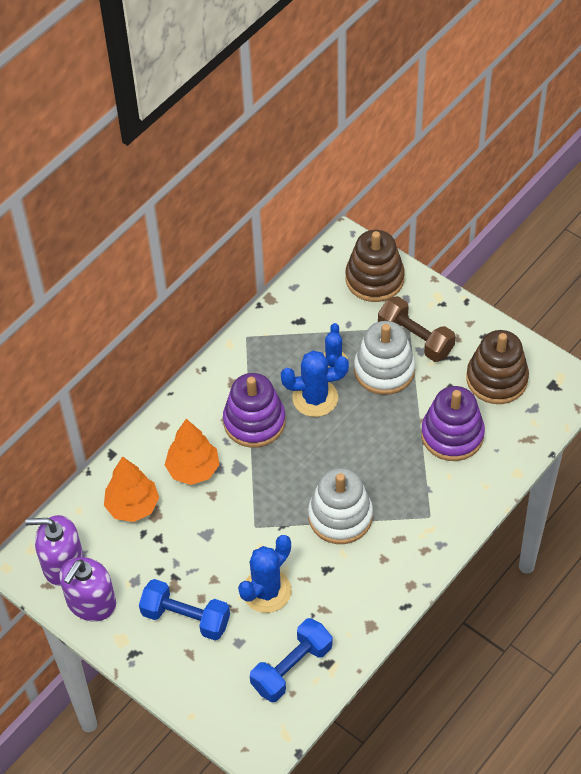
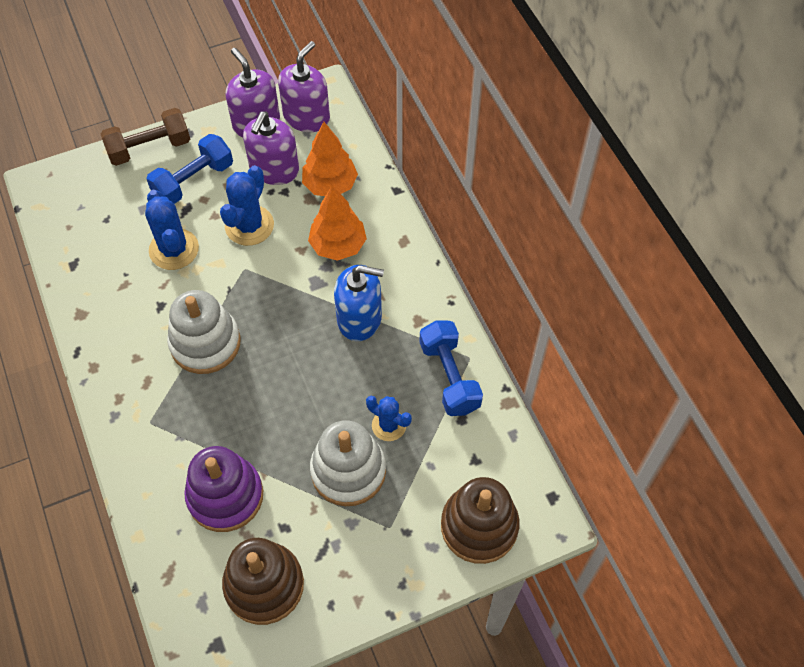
camera: 115 degrees right, 5 degrees up
(138, 559) = (274, 169): none -> purple soap dispenser
(254, 421) = (359, 318): purple stacking toy -> blue soap dispenser
(291, 668) = (90, 236): blue dumbbell -> blue dumbbell (449, 377)
(315, 398) = (354, 386): blue cactus -> blue cactus (249, 225)
(415, 339) = (370, 526): brown dumbbell -> brown dumbbell (149, 148)

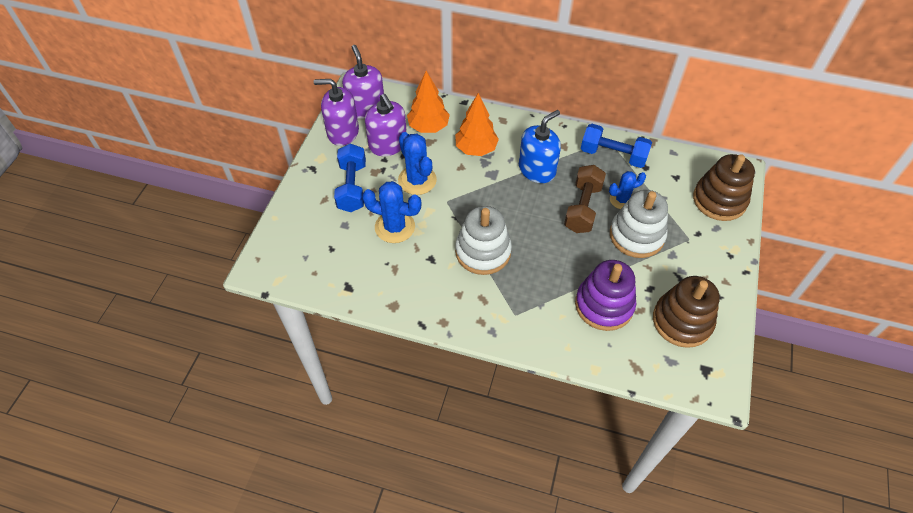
camera: 50 degrees left, 5 degrees down
(149, 148) = (300, 194): brown dumbbell -> brown dumbbell (582, 208)

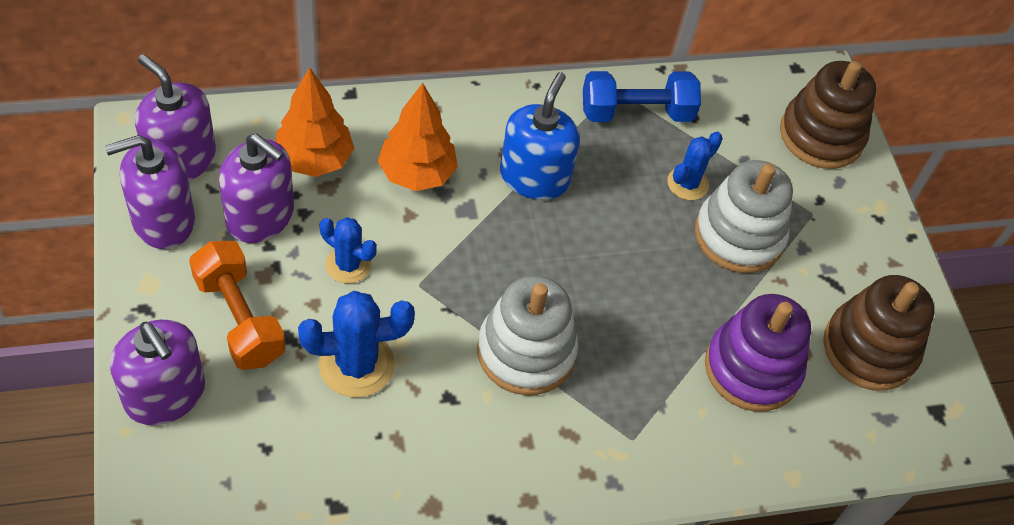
camera: 35 degrees left, 0 degrees up
(300, 208) = (165, 395): none -> purple soap dispenser
(352, 187) = (239, 318): blue dumbbell -> orange dumbbell
(417, 180) = (348, 265): blue cactus -> blue cactus, size x0.63
(582, 208) = (638, 218): brown dumbbell -> none

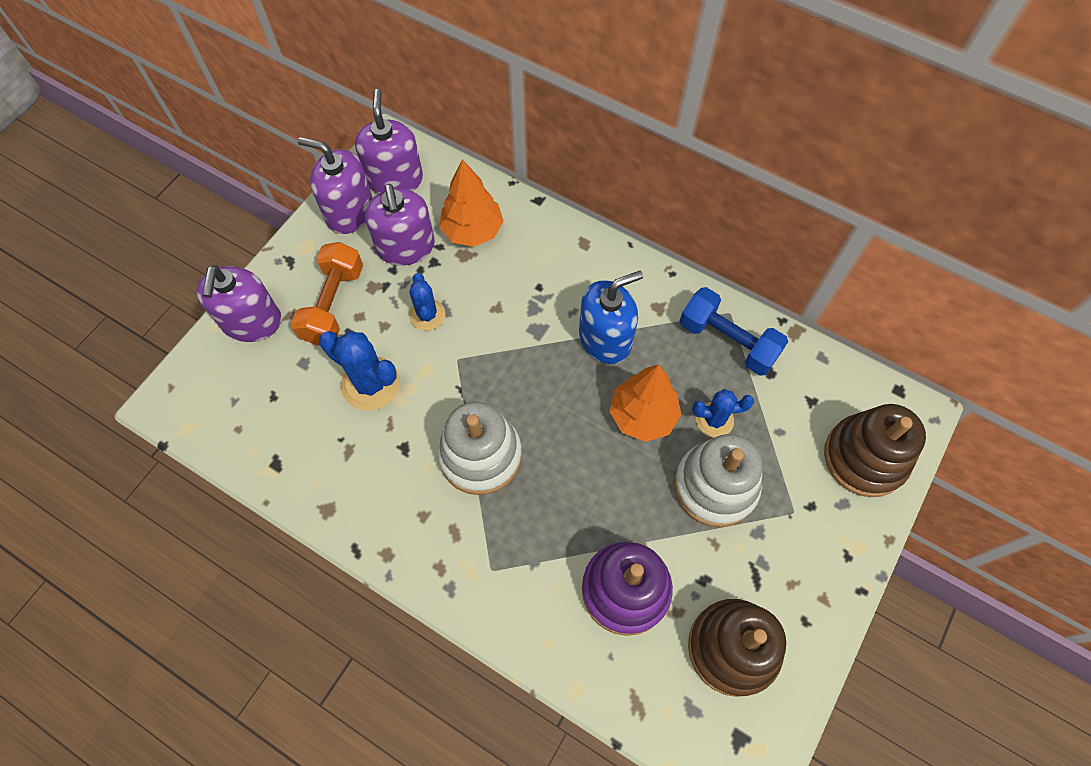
camera: 50 degrees right, 10 degrees up
(417, 174) = (528, 283): orange tree -> orange tree (642, 415)

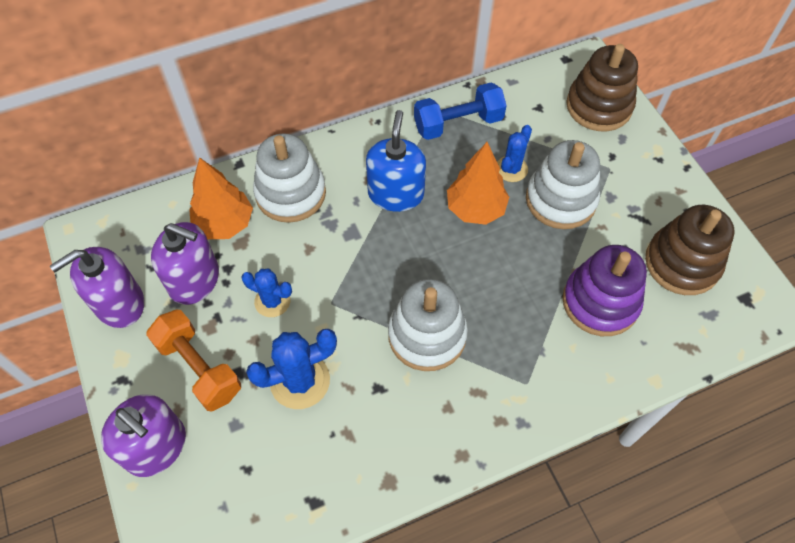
camera: 55 degrees left, 5 degrees down
(395, 179) = (121, 250): purple soap dispenser -> none
(539, 257) = (290, 193): none -> white stacking toy

